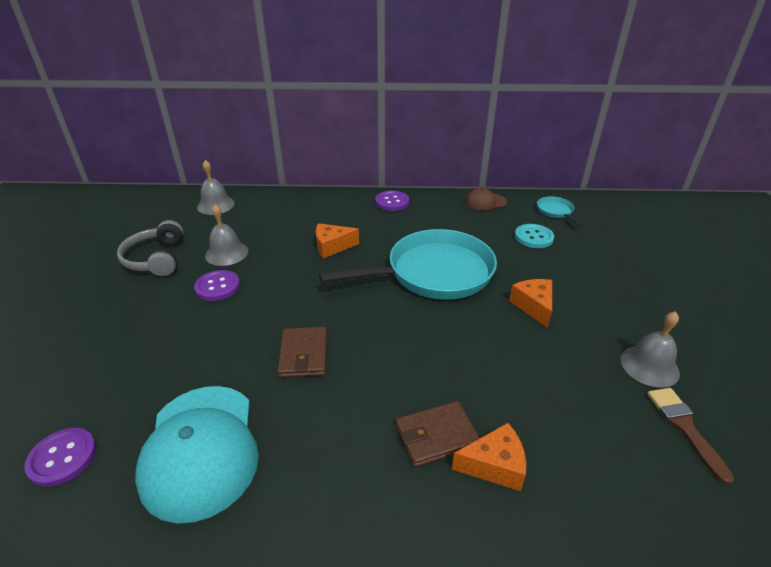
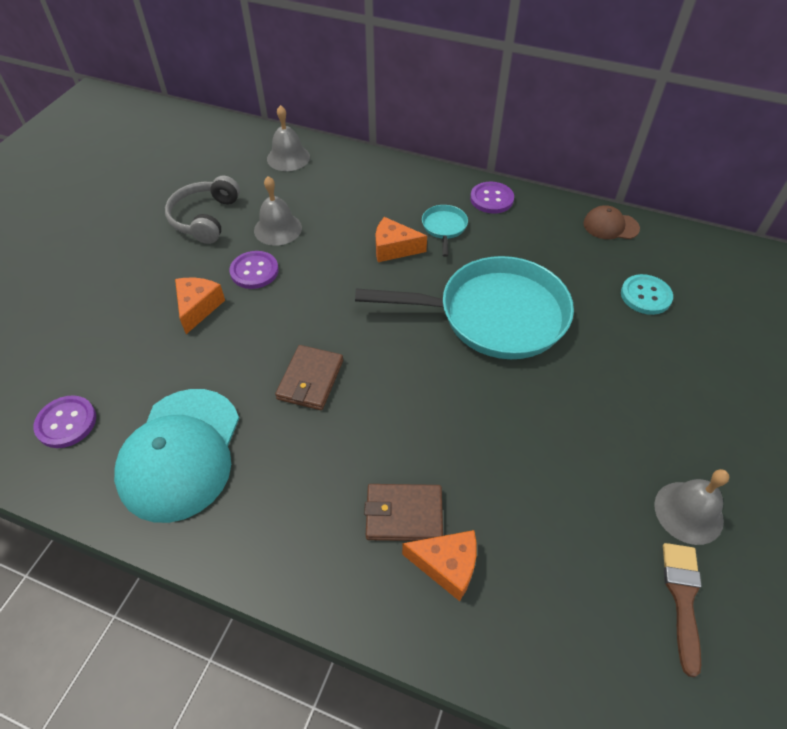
camera: 20 degrees right, 15 degrees up
(533, 306) = (591, 393): orange cheese -> orange cheese (198, 307)
(555, 211) = (698, 263): turquoise pan -> turquoise pan (444, 228)

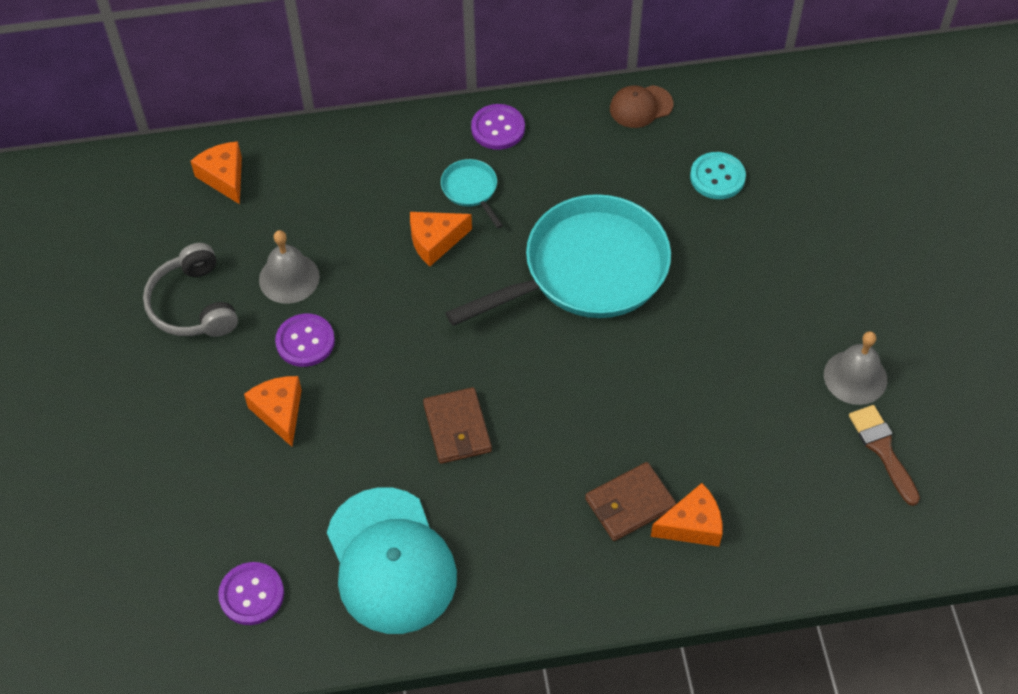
camera: 30 degrees left, 5 degrees up
(288, 157) = (224, 177): grey bell -> orange cheese

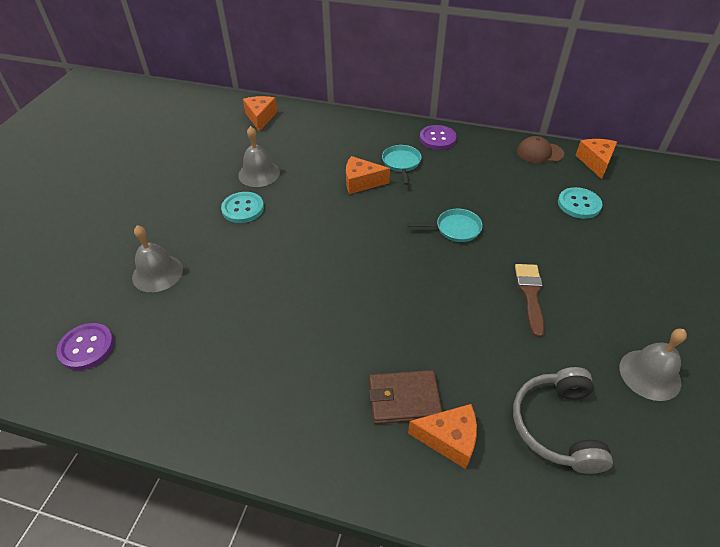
camera: 25 degrees right, 10 degrees down
(193, 305) = (194, 169): grey headphones -> grey headphones (557, 426)
(262, 474) = (157, 273): none -> grey bell
(279, 412) = (196, 241): orange cheese -> orange cheese (595, 162)
(305, 341) = (243, 208): purple button -> turquoise button
(390, 561) = (195, 365): turquoise cap -> none
(457, 428) = (304, 293): brown wallet -> none
(587, 270) = (455, 229): turquoise pan -> turquoise pan, size x0.41
(883, 450) = (659, 447): brown brush -> brown brush (530, 295)

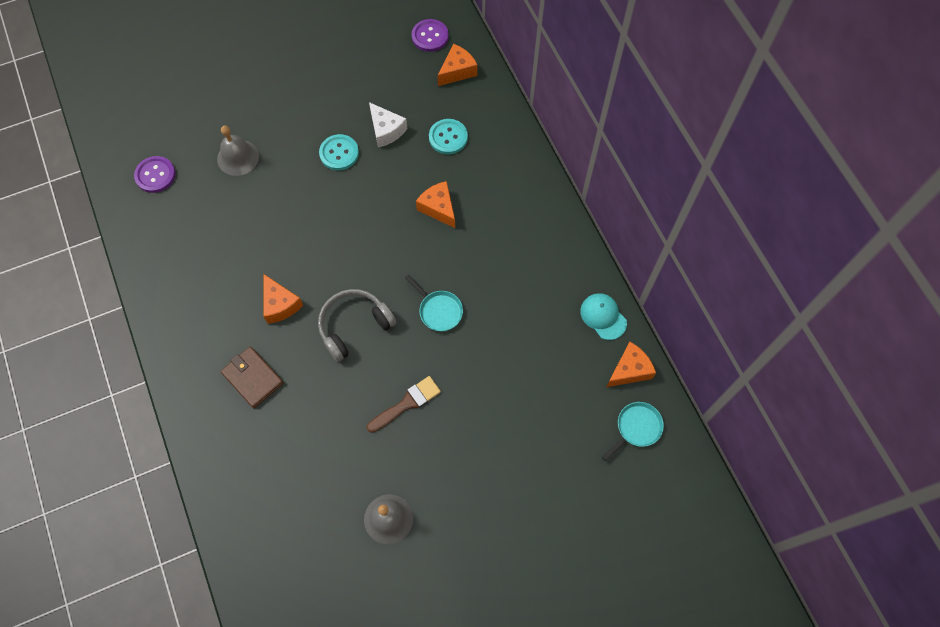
camera: 50 degrees right, 20 degrees up
(259, 173) = (386, 130): grey bell -> white cheese
(401, 163) = (489, 219): turquoise pan -> turquoise pan (636, 428)
(437, 138) = (550, 223): purple button -> purple button (430, 36)
(449, 439) = (243, 422): orange cheese -> orange cheese (280, 304)
(539, 153) = (603, 316): brown cap -> turquoise cap
(557, 426) = (299, 479): grey headphones -> grey headphones (354, 326)
(579, 204) = (550, 385): turquoise button -> turquoise button (448, 137)

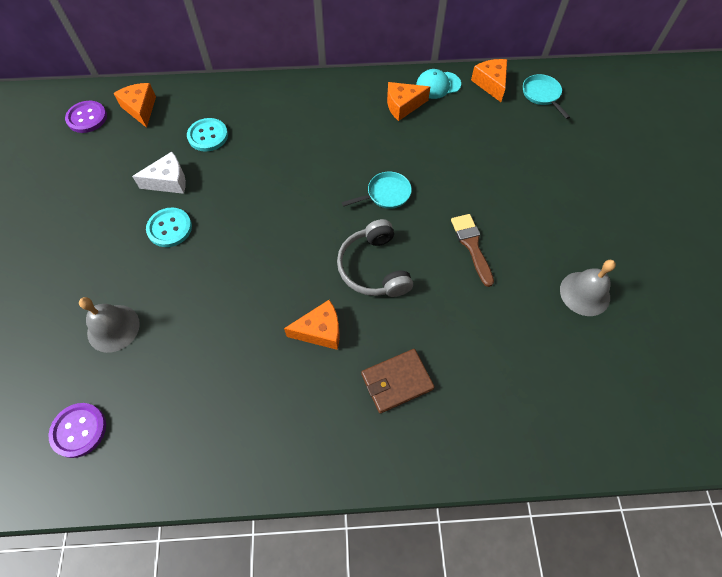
camera: 70 degrees left, 5 degrees down
(438, 208) = (279, 164): orange cheese -> orange cheese (403, 106)

